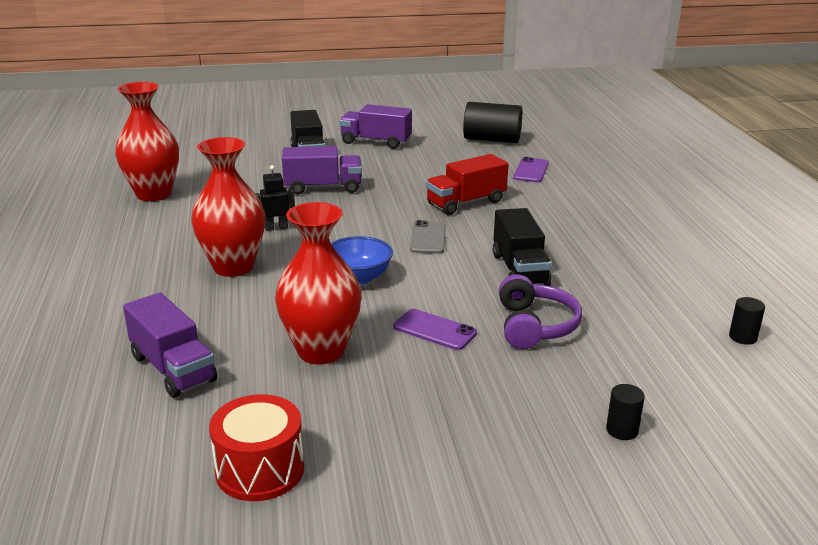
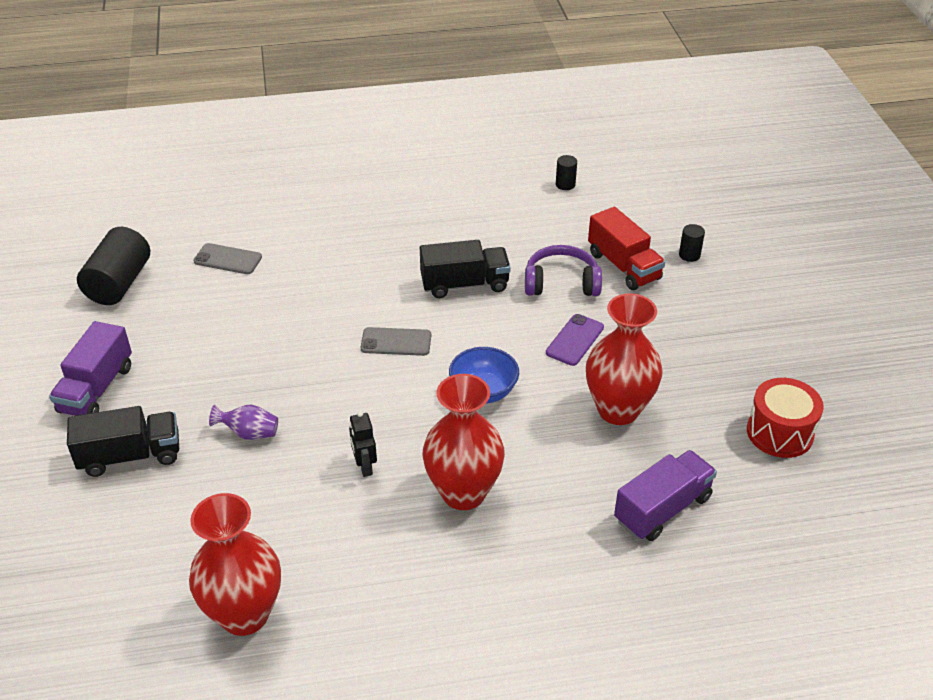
camera: 90 degrees left, 15 degrees up
(323, 188) = (249, 433): purple truck -> purple vase
(466, 203) = (310, 312): red truck -> red truck (623, 266)
(531, 170) = (228, 259): purple phone -> grey phone

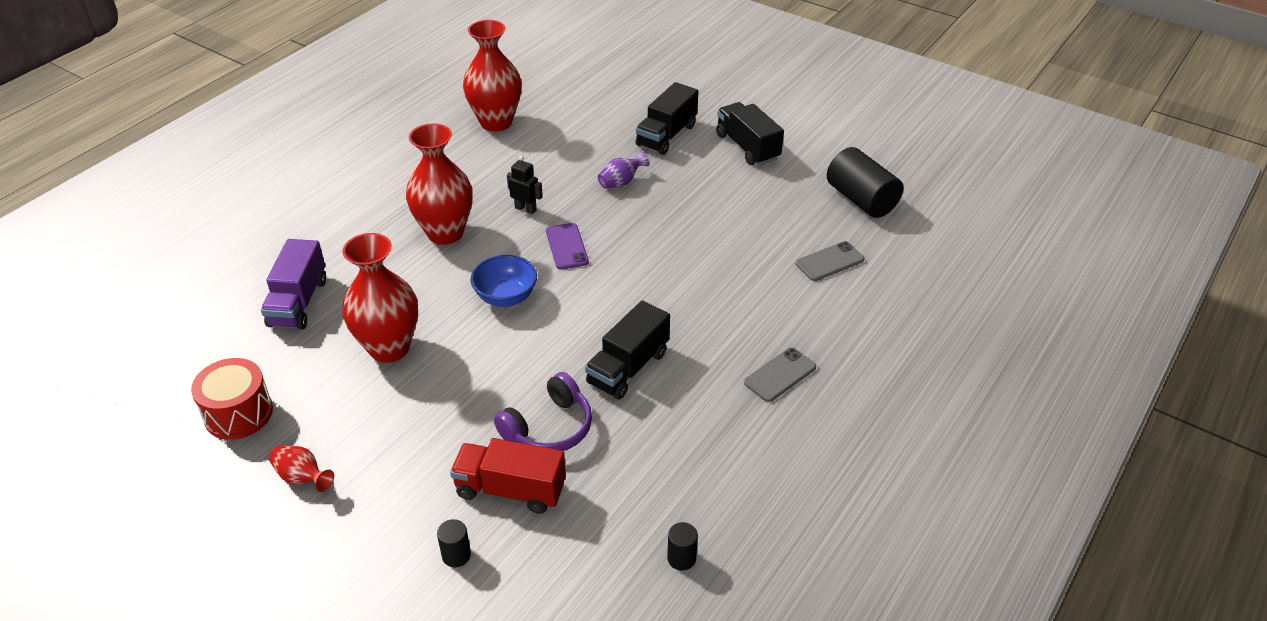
camera: 135 degrees right, 0 degrees up
(97, 389) = (747, 147): purple truck -> black truck
(396, 342) = (614, 288): grey phone -> grey phone (780, 375)
(575, 340) = (480, 381): purple phone -> purple phone (567, 246)
(757, 354) = (302, 478): none -> red vase

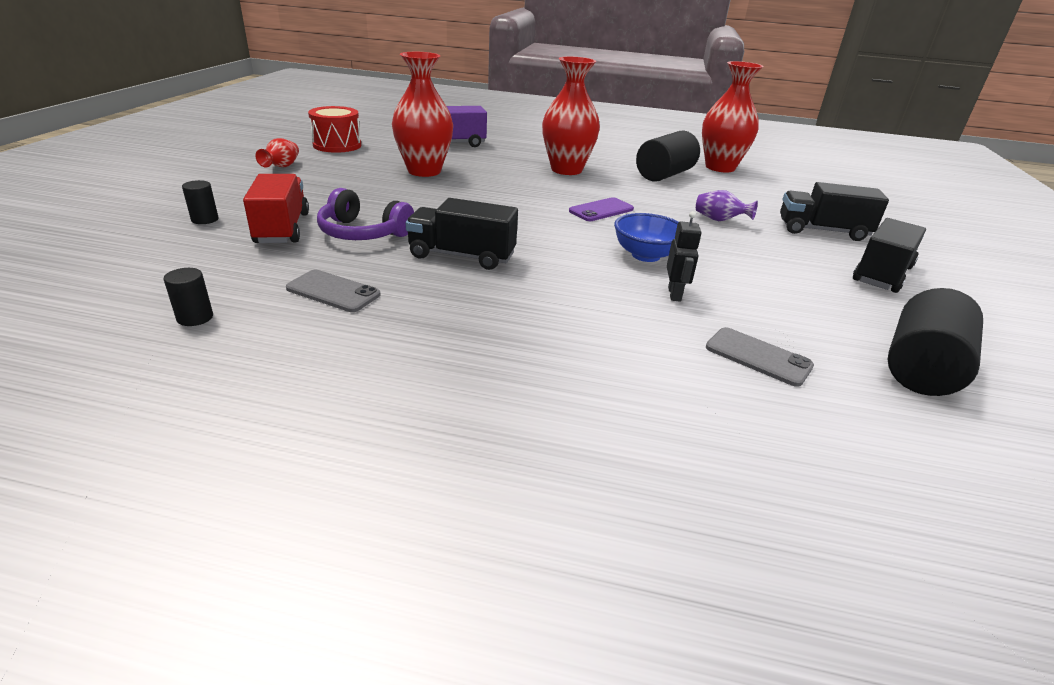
camera: 65 degrees right, 10 degrees down
(497, 168) = (664, 175): none -> black cylinder
(506, 297) = (513, 197): blue bowl -> blue bowl (645, 255)
(525, 209) = (629, 190): black robot -> black robot (674, 294)
(780, 375) = (511, 344): grey phone -> grey phone (333, 291)

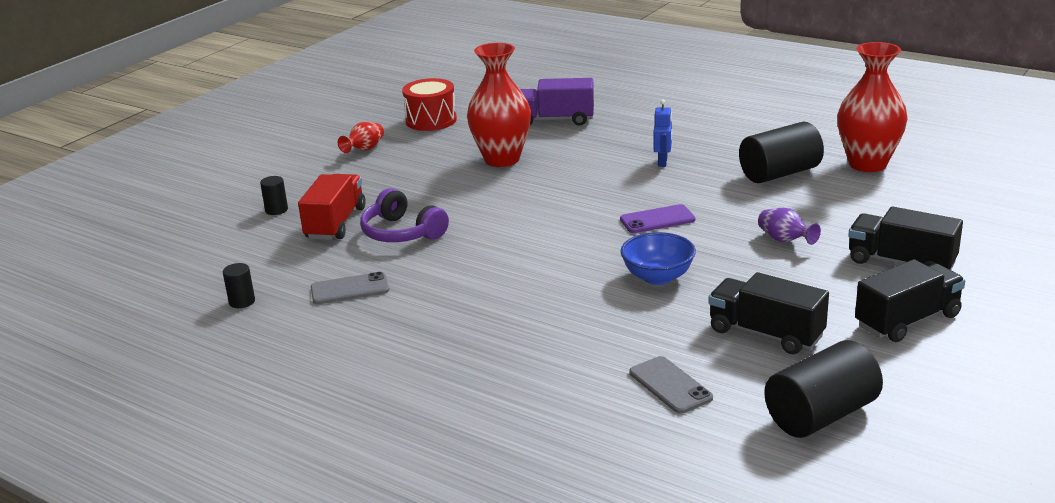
camera: 25 degrees right, 5 degrees down
(333, 291) = (350, 289): grey phone -> grey phone turned 60 degrees counterclockwise
(462, 256) = (476, 264): black truck -> black truck (765, 334)
(566, 170) = (663, 162): red vase -> blue robot
(674, 294) = (648, 320): black robot -> none

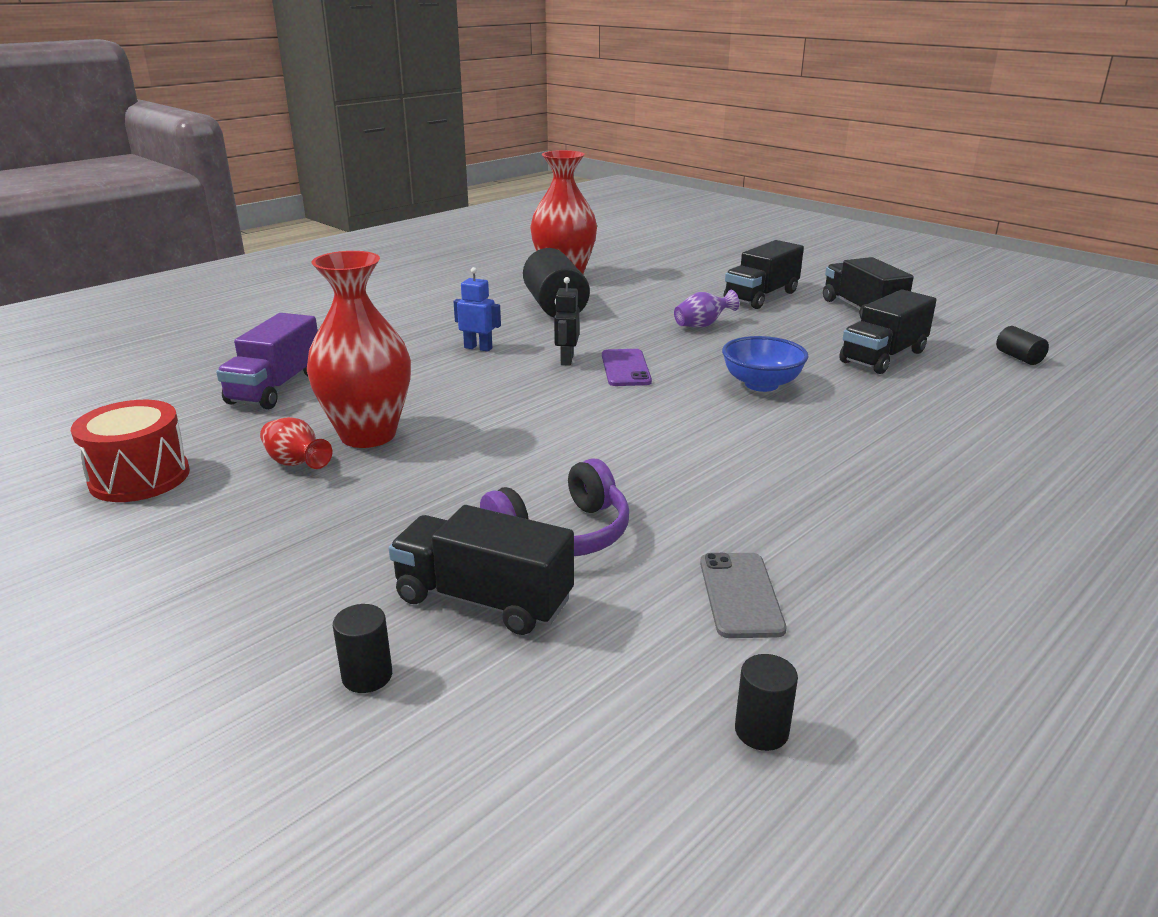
camera: 80 degrees left, 0 degrees up
(335, 223) = (483, 600): red truck -> black truck
(364, 149) = (182, 552): red vase -> red vase (296, 463)
(660, 196) = (566, 360): none -> black robot
(670, 385) = (985, 406): grey phone -> none
(821, 415) = (1018, 358): black cylinder -> black cylinder, size x0.47

